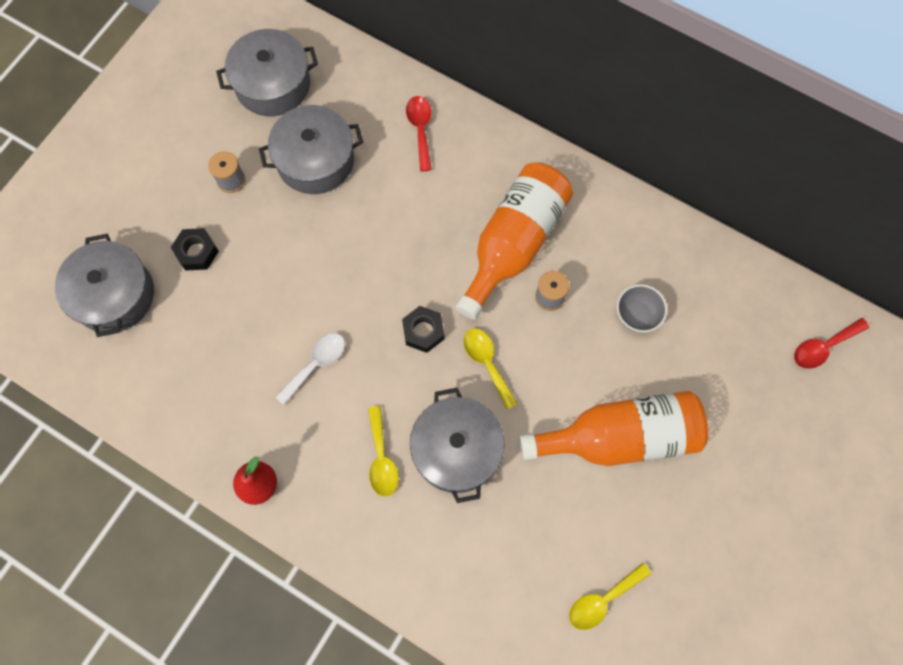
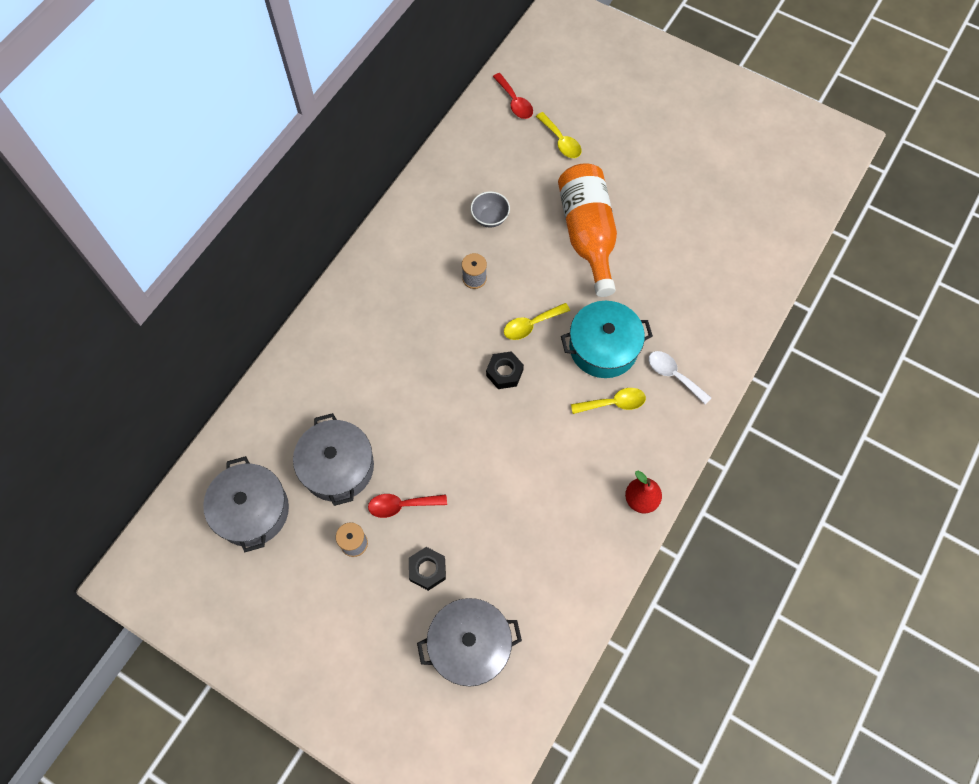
camera: 90 degrees left, 5 degrees down
(316, 364) = (535, 457): white spoon -> white spoon (673, 375)
(420, 129) = (312, 377): red spoon -> red spoon (401, 505)
(457, 449) = (603, 347): grey pot -> turquoise pot
(514, 243) = (426, 303): orange bottle -> none
(602, 600) = (708, 251): yellow spoon -> yellow spoon (561, 141)

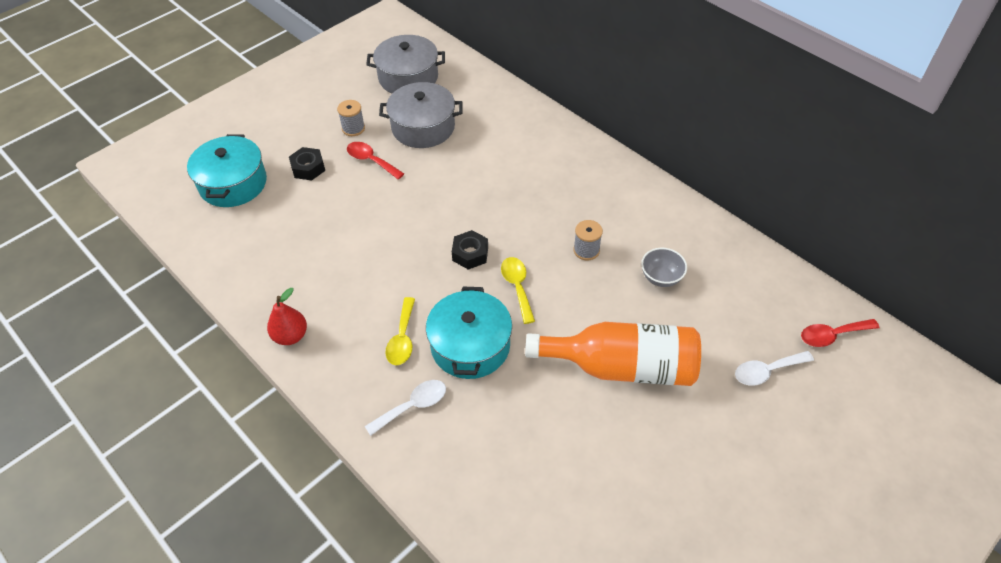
camera: 105 degrees right, 15 degrees down
(401, 505) = (371, 160): red spoon -> red spoon turned 60 degrees counterclockwise
(470, 645) = (233, 183): grey pot -> turquoise pot
(561, 141) = (766, 371): yellow spoon -> white spoon

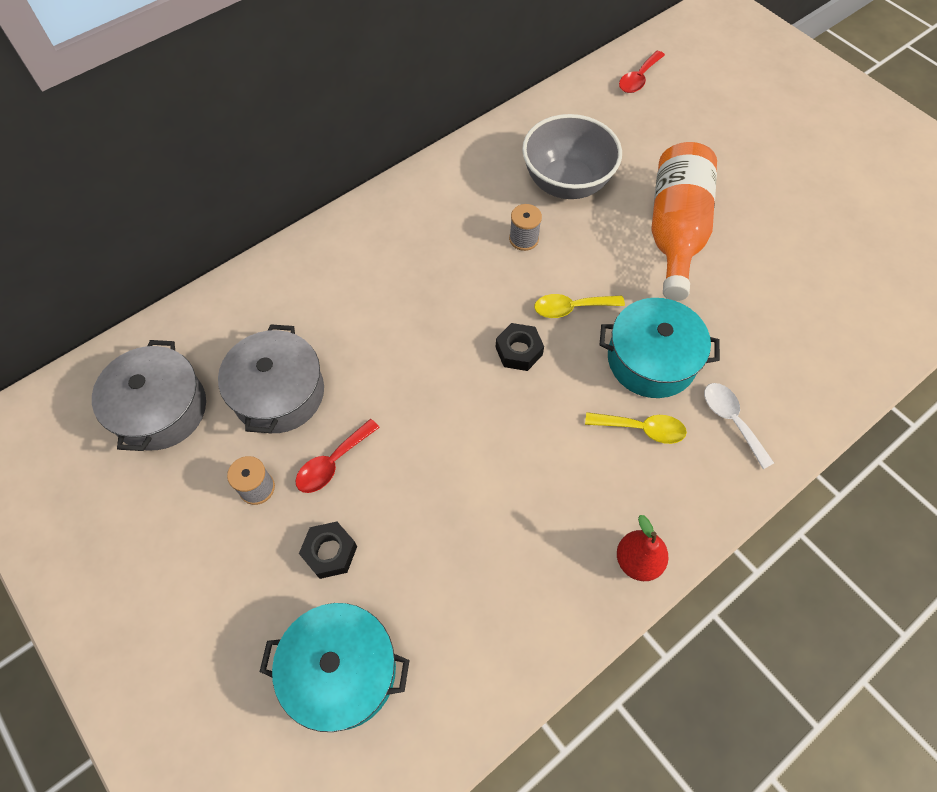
camera: 85 degrees left, 10 degrees up
(661, 278) = (566, 183): grey bowl -> grey bowl, size x2.03
(766, 371) = (677, 129): white spoon -> none
(832, 335) = (638, 78): red spoon -> red spoon turned 45 degrees clockwise

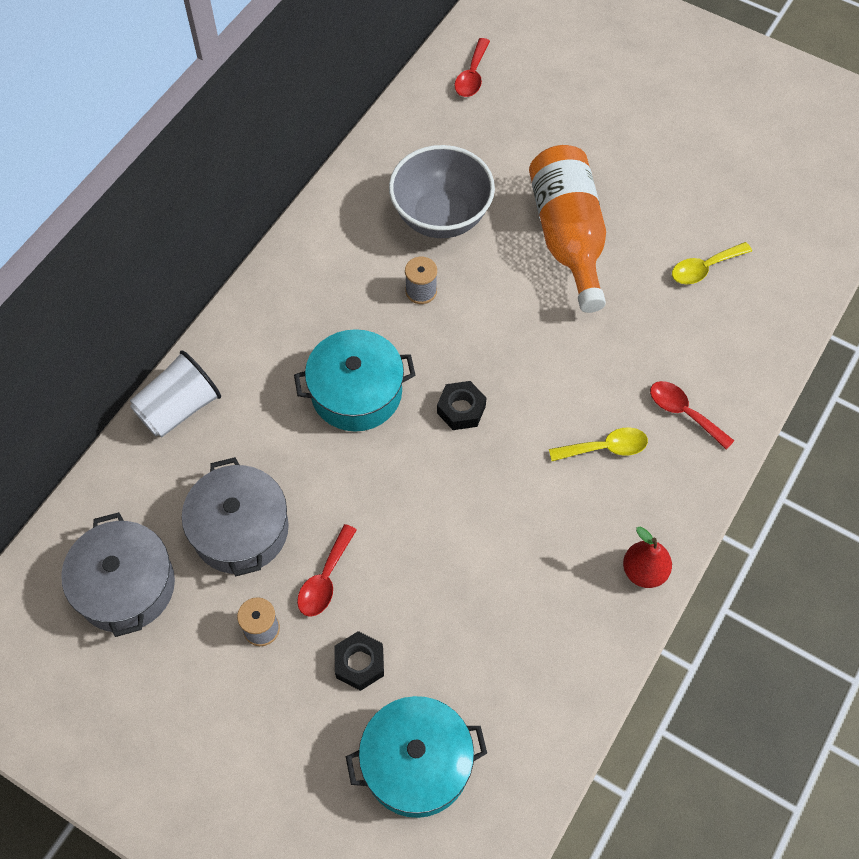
camera: 20 degrees left, 0 degrees up
(275, 274) = (179, 408): none -> white cup
(571, 308) = (495, 349): yellow spoon -> yellow spoon (704, 268)
(651, 360) = (590, 377): turquoise pot -> turquoise pot (356, 392)
(731, 420) = (683, 413): white spoon -> red spoon

